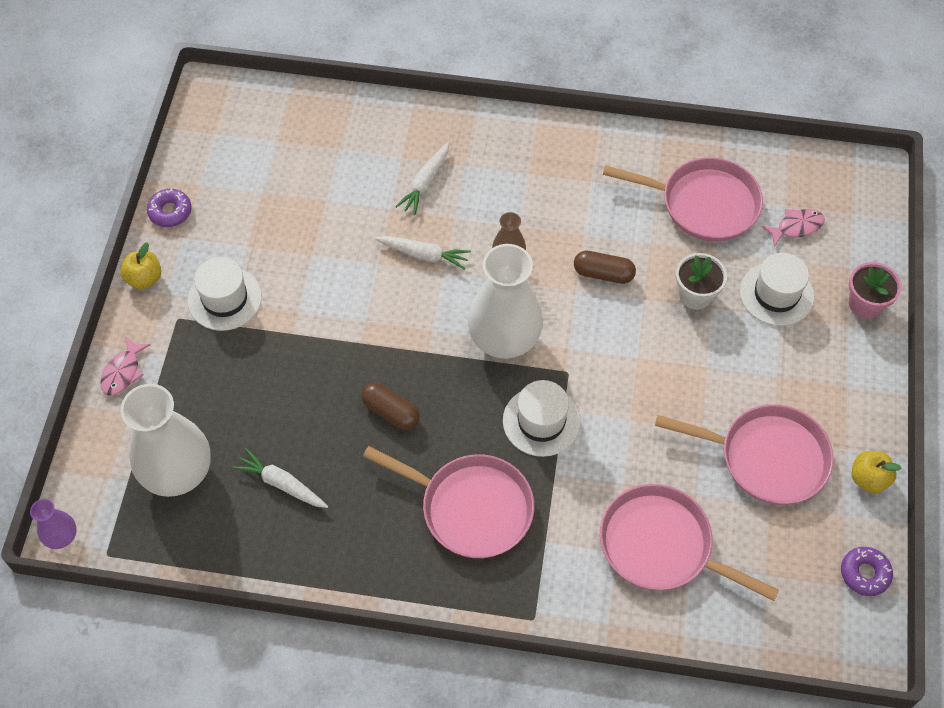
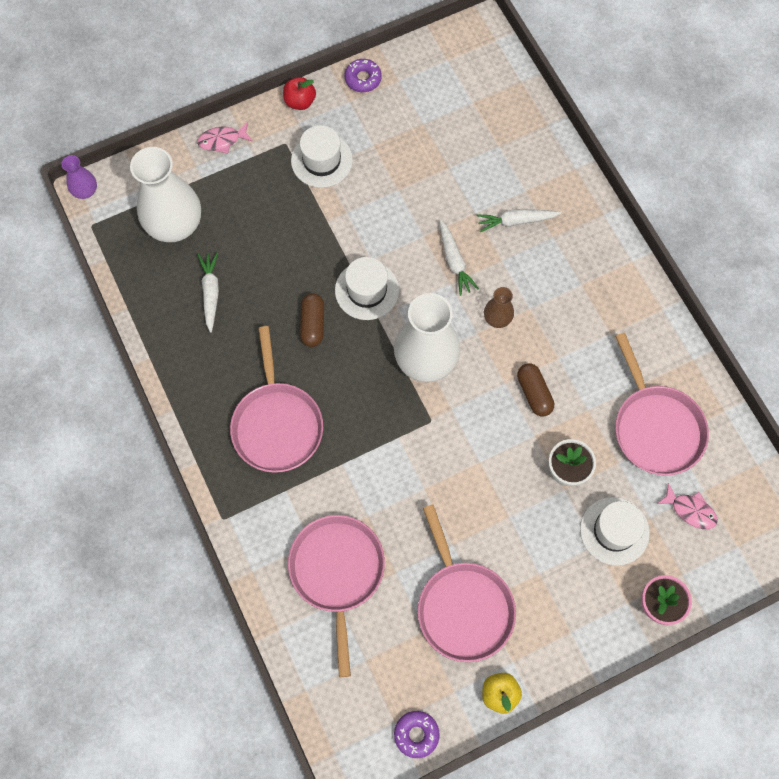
camera: 55 degrees right, 10 degrees up
(144, 278) = (300, 101): yellow apple -> red apple
(541, 421) = (377, 428): white hat -> white hat (367, 290)

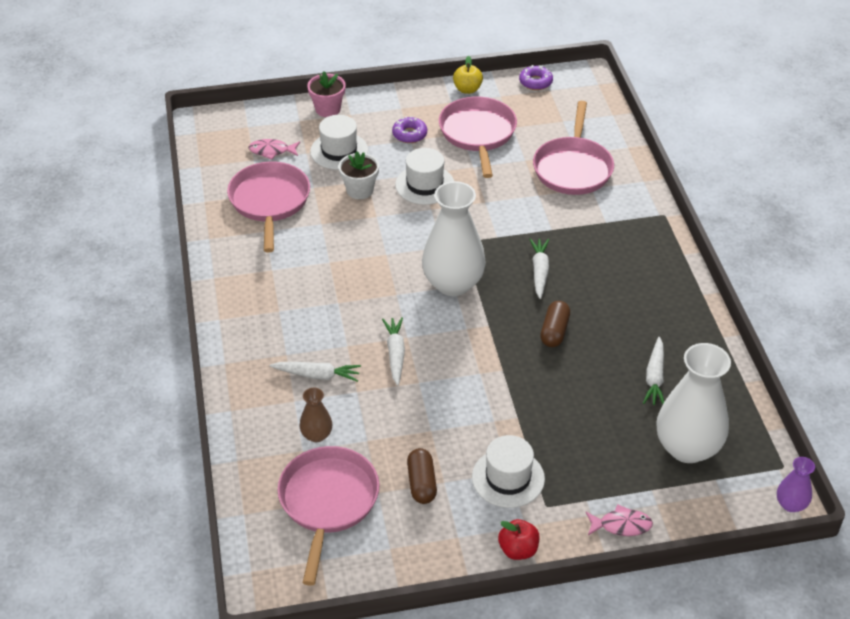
camera: 165 degrees left, 25 degrees down
(277, 424) = (605, 265): pink pan -> pink pan (328, 502)
(343, 399) = (539, 271): none -> white carrot
(363, 79) = (433, 560): purple donut -> purple donut (409, 134)
(367, 290) = (492, 348): white hat -> white hat (425, 185)
(497, 318) = (372, 301): brown vase -> brown vase (316, 435)
(534, 393) = (363, 242): brown capsule -> brown capsule (421, 483)
(690, 510) = (272, 151): pink fish -> pink fish turned 45 degrees counterclockwise

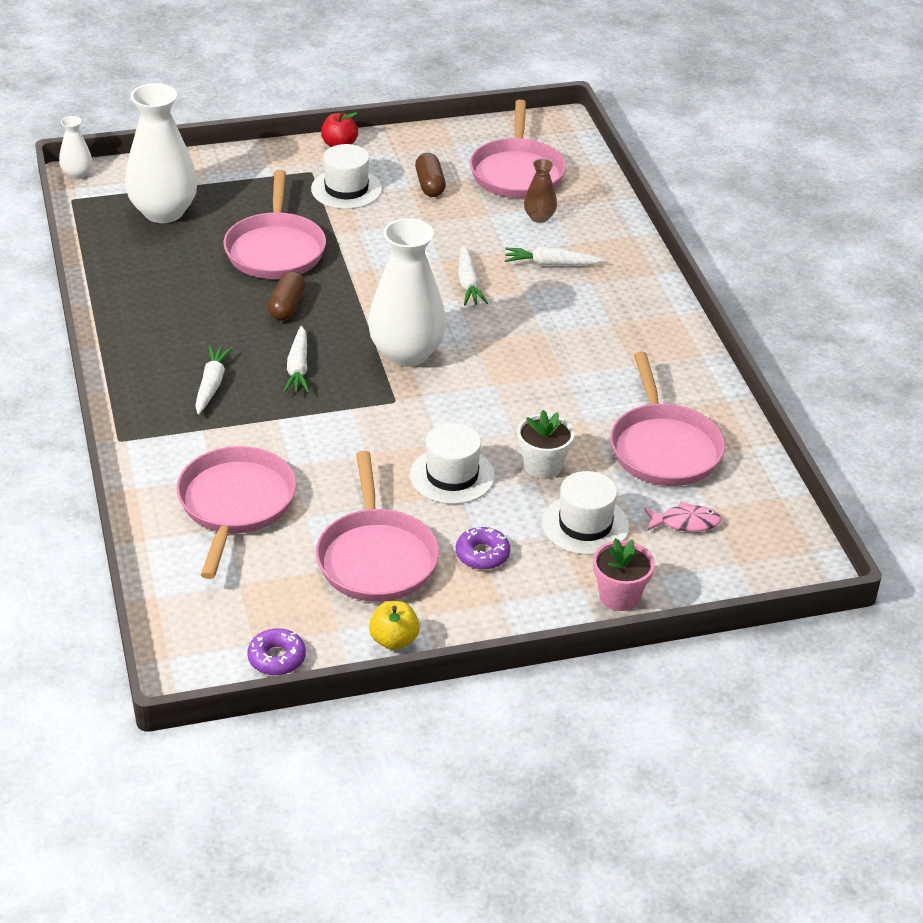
camera: 175 degrees right, 5 degrees down
(571, 396) = (275, 249): none -> pink pan
(621, 525) = (242, 160): pink fish -> none
(654, 377) = (181, 266): white carrot -> white carrot (211, 385)
(790, 504) = (77, 174): purple vase -> white vase

